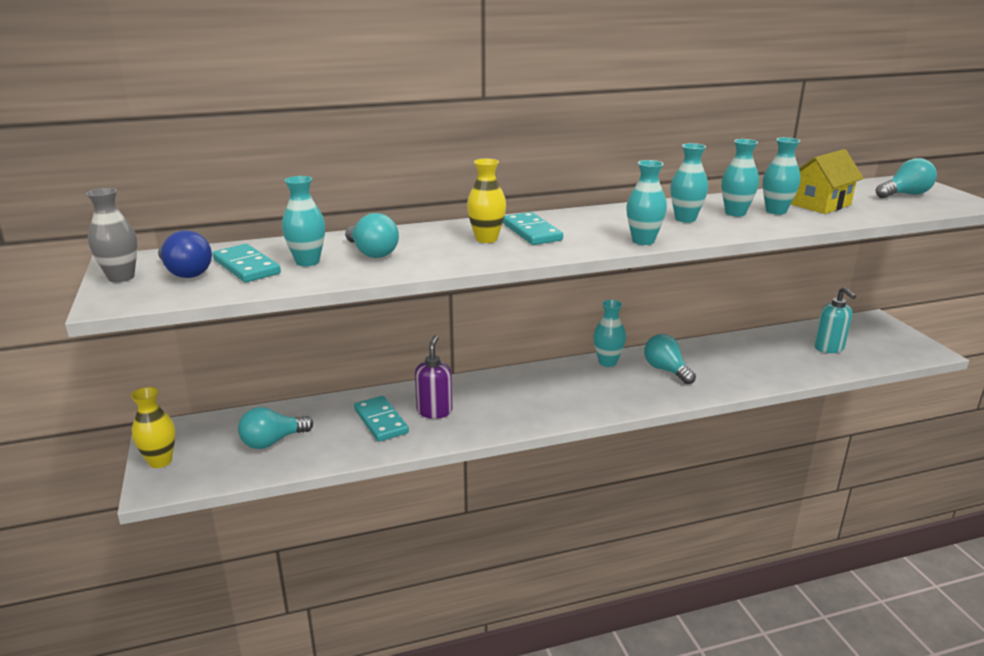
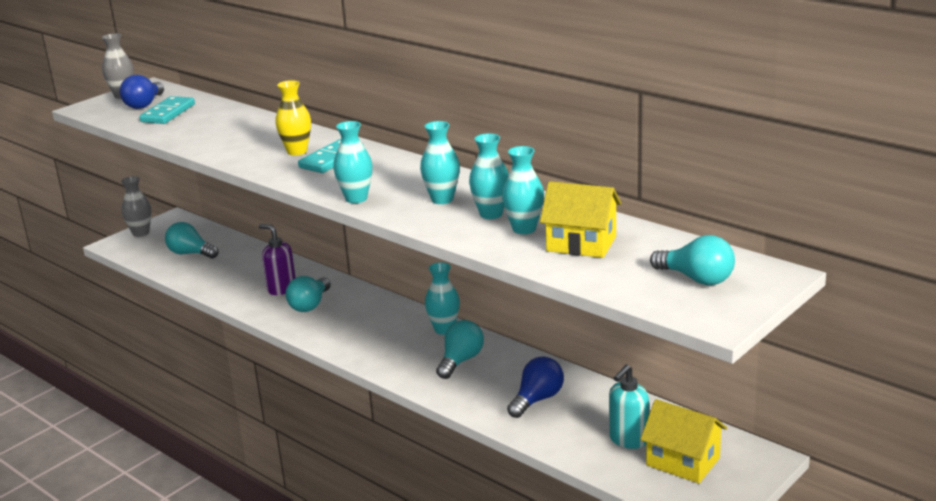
camera: 60 degrees right, 0 degrees up
(160, 461) = (141, 233): yellow vase -> grey vase
(307, 262) = (193, 123): turquoise vase -> none
(372, 253) = (228, 132): turquoise light bulb -> turquoise light bulb (310, 305)
(380, 421) = (249, 276): turquoise domino -> none
(434, 411) = (281, 288): purple soap dispenser -> purple soap dispenser turned 120 degrees counterclockwise
(751, 360) = (537, 399): none -> blue light bulb
(867, 341) = (683, 461): none -> yellow house

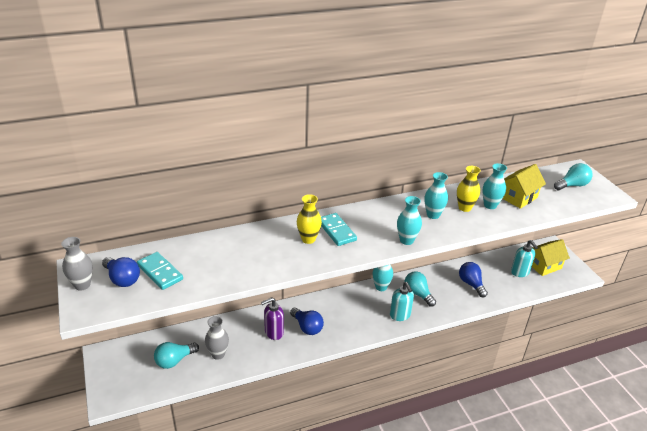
camera: 65 degrees left, 10 degrees up
(141, 233) = (106, 379): grey vase -> grey vase (218, 354)
(310, 305) = (307, 327): turquoise light bulb -> blue light bulb
(396, 360) = (400, 315): none -> turquoise soap dispenser
(491, 214) = (464, 208): turquoise vase -> yellow vase

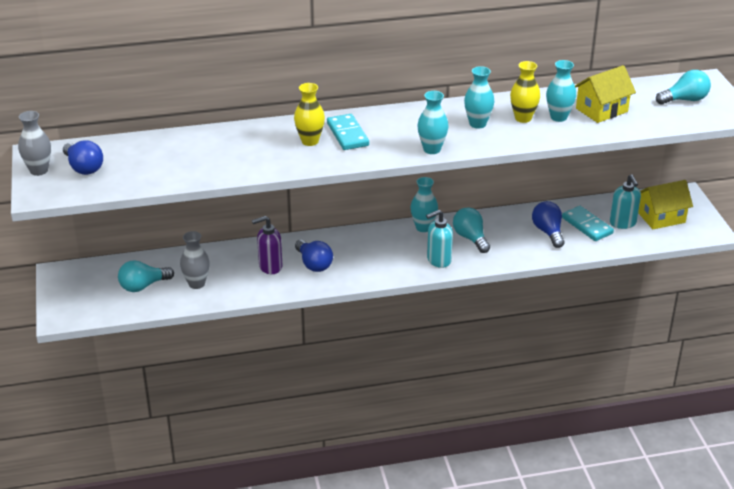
camera: 10 degrees right, 0 degrees up
(160, 272) = (127, 164): turquoise domino -> turquoise domino (587, 225)
(400, 315) = (438, 260): turquoise soap dispenser -> turquoise soap dispenser turned 75 degrees clockwise

